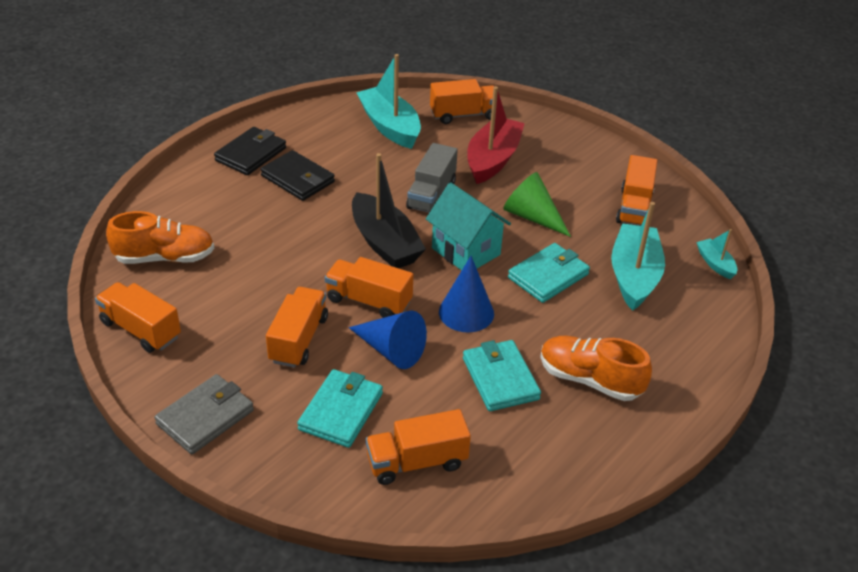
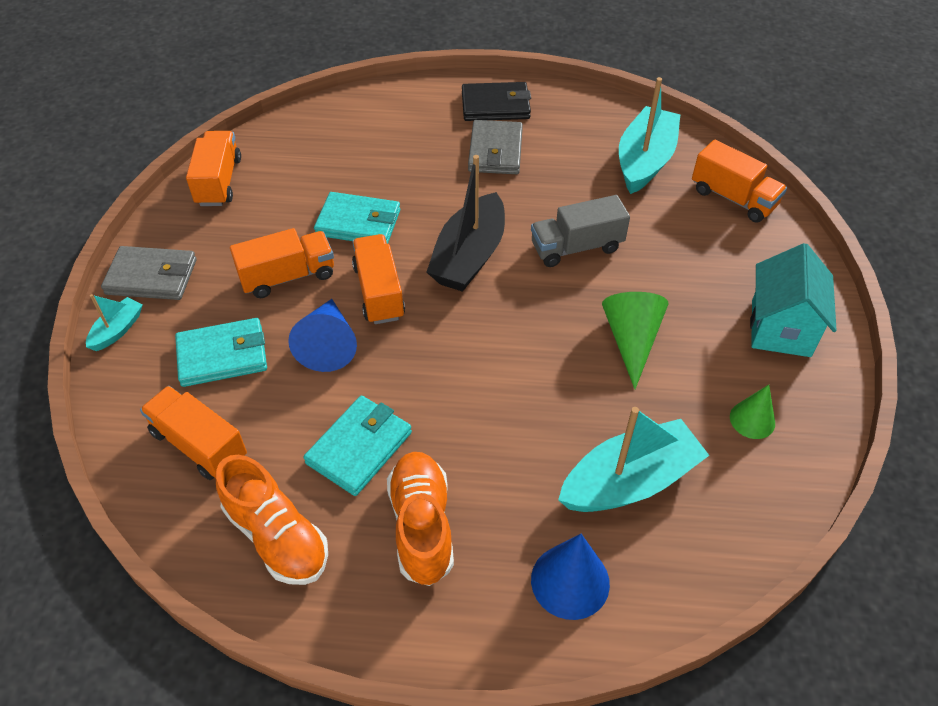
camera: 55 degrees right, 10 degrees up
(165, 258) = (313, 142): orange shoe -> orange shoe (277, 536)
(297, 179) = (495, 151): black wallet -> grey wallet
(466, 251) = (519, 319): turquoise house -> turquoise house (780, 328)
(466, 312) = (429, 369): blue cone -> blue cone (570, 581)
(493, 159) = (688, 259): red boat -> none
(548, 276) = (549, 404): turquoise wallet -> turquoise wallet (358, 223)
(634, 207) = (752, 420): orange truck -> green cone
(715, 264) = (739, 553): turquoise boat -> turquoise boat (117, 330)

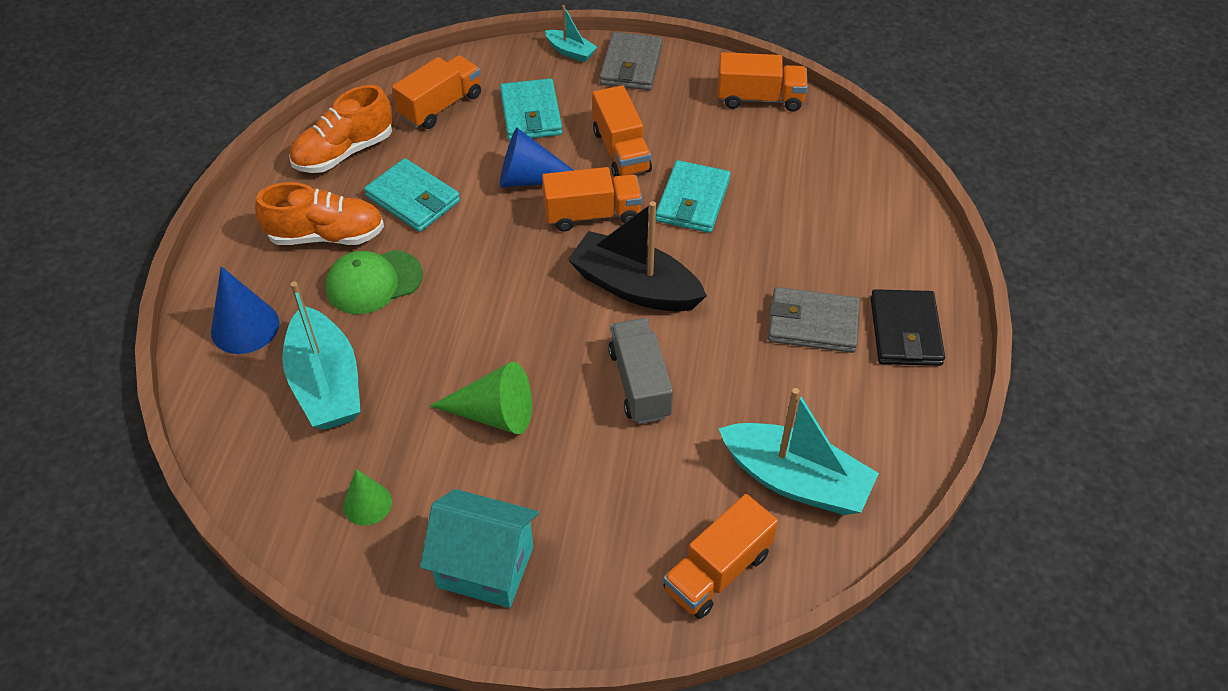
camera: 95 degrees right, 0 degrees up
(487, 464) = (373, 282): none -> green cap

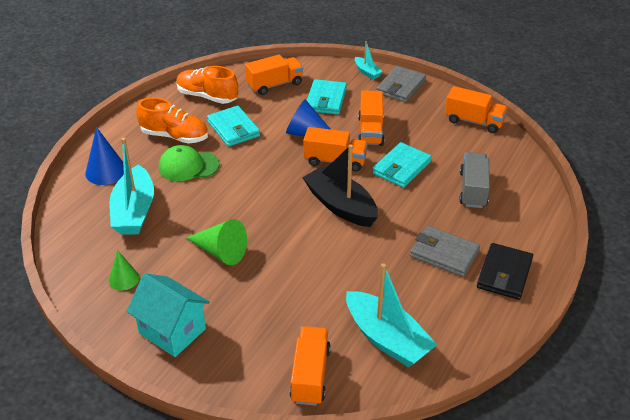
camera: 20 degrees right, 10 degrees down
(344, 152) = (207, 96): orange shoe -> orange shoe turned 45 degrees clockwise
(640, 383) = (316, 258): grey truck -> grey truck (473, 190)
(717, 571) = (310, 375): orange truck -> orange truck turned 120 degrees clockwise

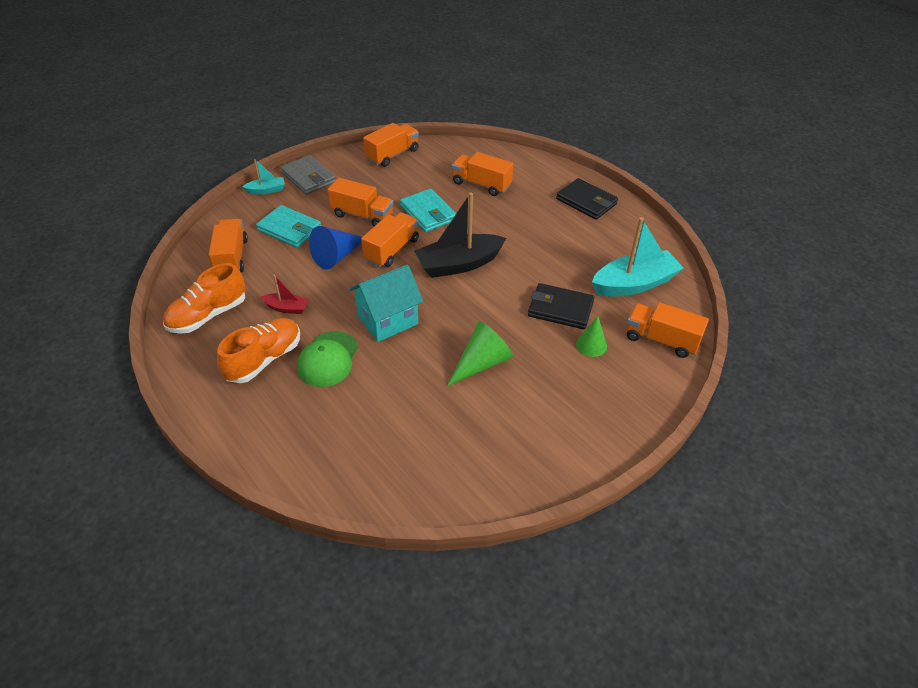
camera: 70 degrees left, 5 degrees up
(106, 171) = (288, 437): blue cone -> none
(124, 279) = (487, 451): green cone -> green cone (591, 345)
(134, 211) = (379, 422): turquoise boat -> none
(172, 331) = (579, 424): turquoise house -> turquoise house (388, 320)
(233, 129) = (287, 308): turquoise wallet -> red boat
(316, 288) = (560, 309): none -> black wallet
(444, 254) = (550, 224): grey wallet -> none
(473, 190) = (481, 184): grey truck -> orange truck

